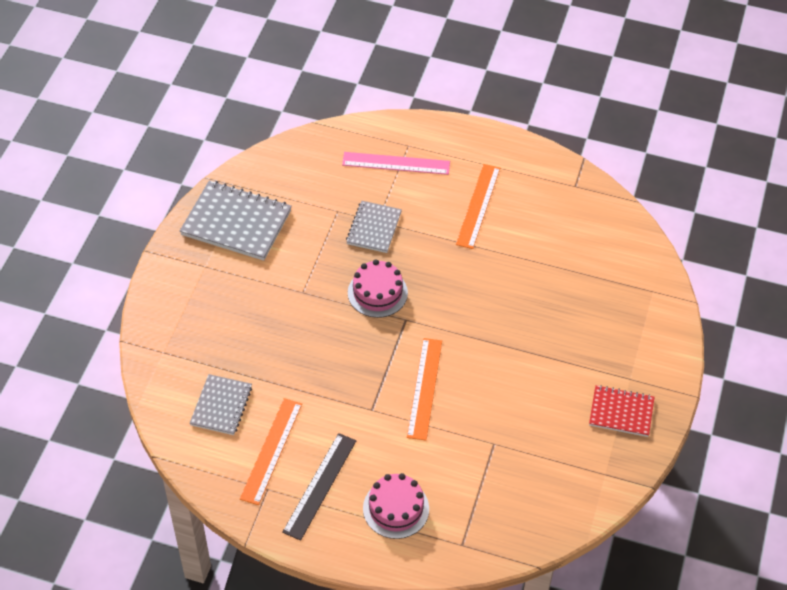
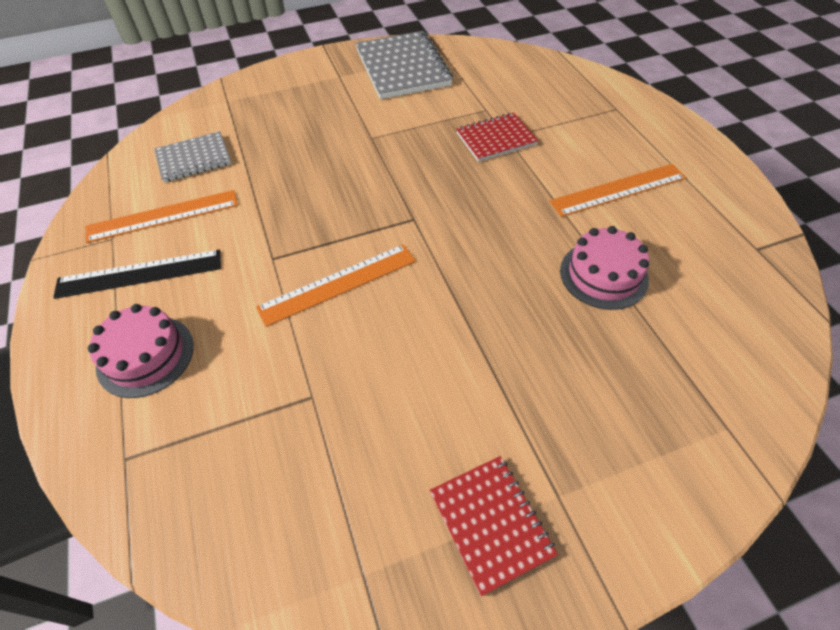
camera: 55 degrees right, 0 degrees up
(374, 228) = (496, 139): grey notebook -> red notebook
(377, 293) = (424, 182): pink cake -> pink cake (603, 275)
(396, 163) = (585, 112): pink ruler -> none

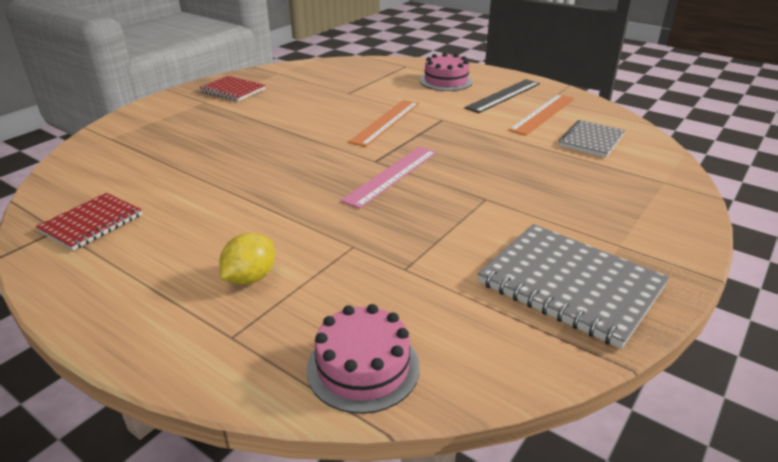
camera: 145 degrees right, 20 degrees down
(417, 192) = (392, 175): none -> pink ruler
(496, 139) = (362, 239): red notebook -> red notebook (92, 223)
(592, 139) = (250, 278): none -> yellow lemon
(603, 275) = (202, 174): pink cake -> pink cake (363, 367)
(618, 190) = (203, 234): orange ruler -> none

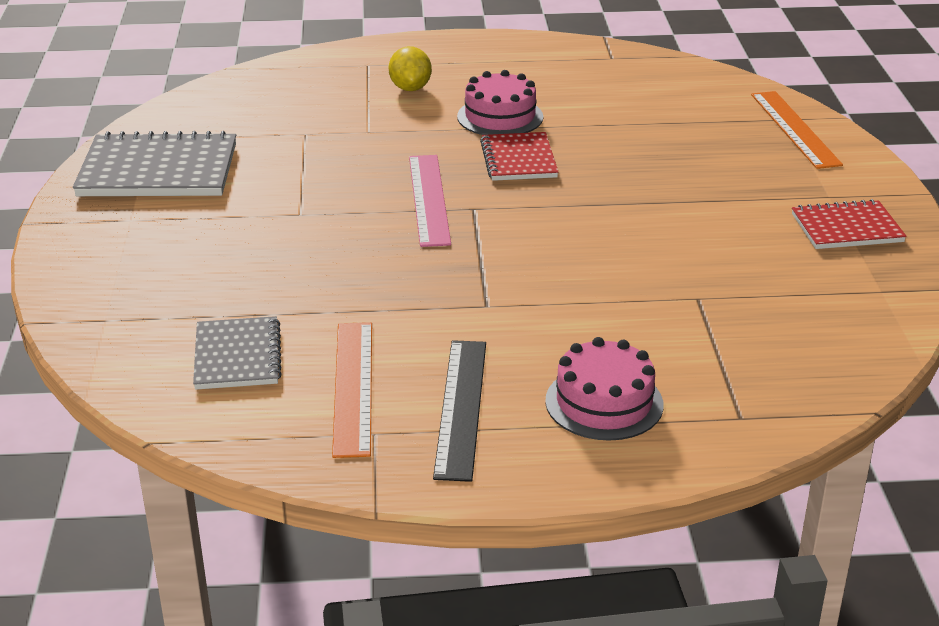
camera: 140 degrees right, 0 degrees up
(92, 223) = (598, 69): red notebook -> red notebook (518, 159)
(363, 367) = (265, 82): pink cake -> pink cake (500, 117)
(386, 122) = (551, 266): orange ruler -> orange ruler (794, 129)

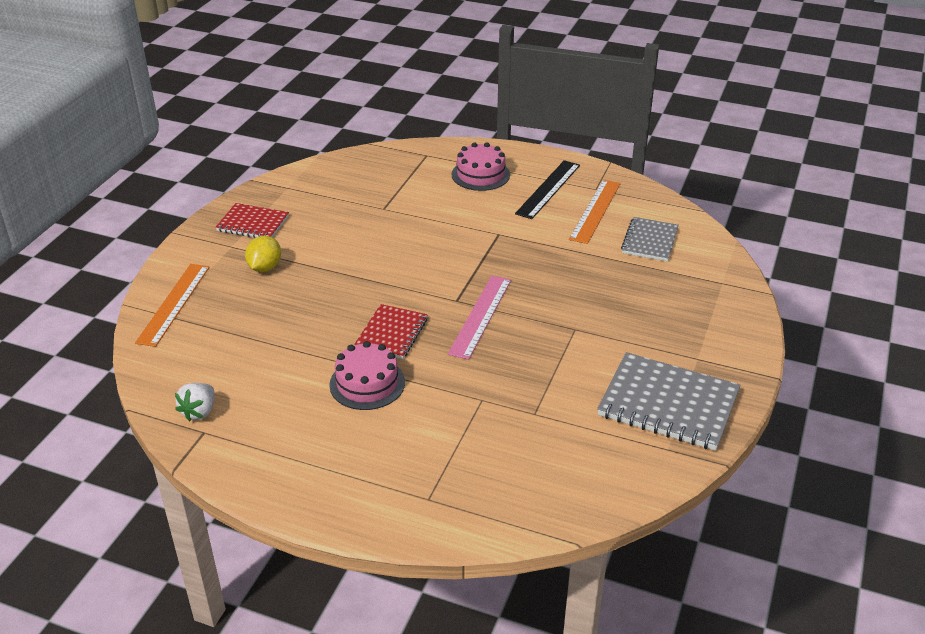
camera: 155 degrees left, 5 degrees up
(410, 88) = (412, 446): yellow lemon -> yellow lemon (265, 267)
(635, 67) = (199, 412): none -> white strawberry

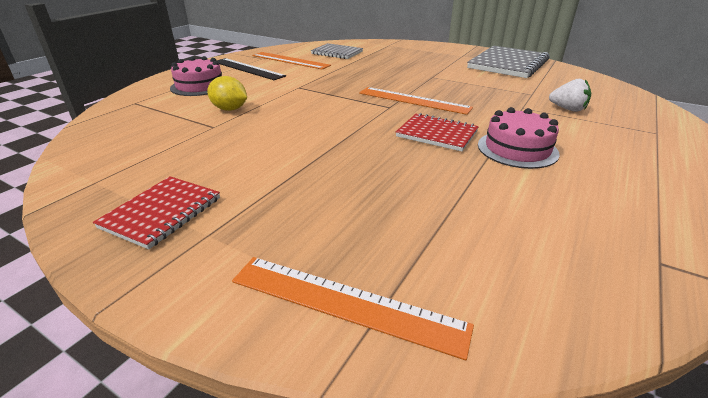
camera: 80 degrees left, 5 degrees down
(199, 412) = (621, 267): white strawberry -> white strawberry (567, 109)
(265, 267) = (284, 204): yellow lemon -> yellow lemon (230, 109)
(481, 316) = (413, 100): pink ruler -> orange ruler

